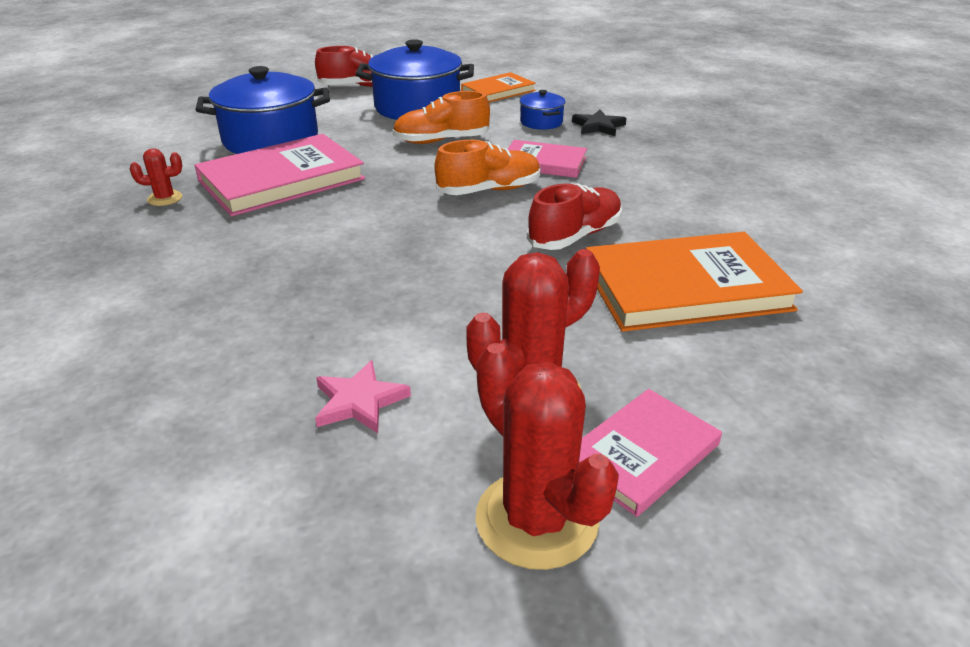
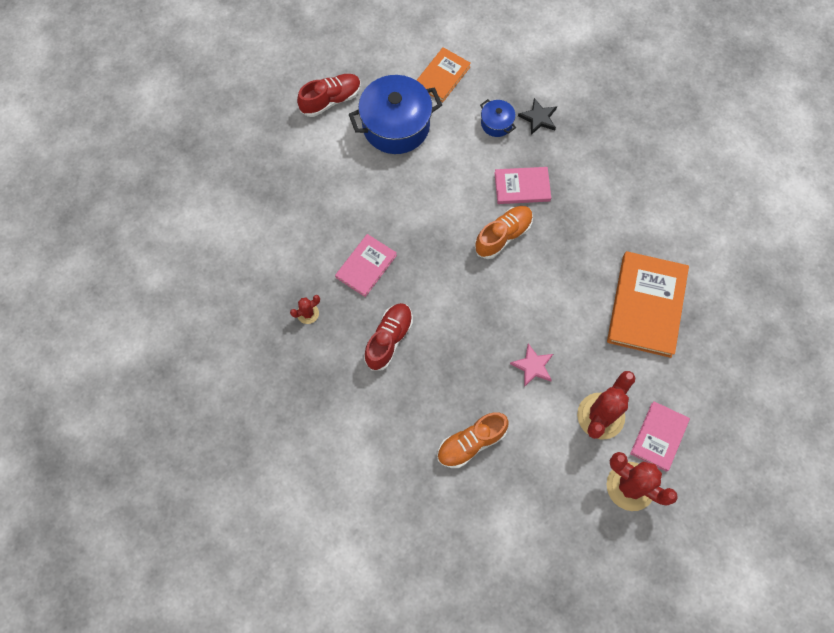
camera: 20 degrees left, 35 degrees up
(271, 139) = (321, 213): blue pot -> none
(282, 180) = (366, 266): pink book -> pink book, size x0.58
(359, 401) = (529, 448): pink star -> pink star (533, 366)
(441, 141) = (440, 176): orange shoe -> orange shoe (471, 443)
(575, 236) = (573, 273): red shoe -> red shoe (389, 339)
(685, 287) = (646, 305): orange book -> orange book turned 45 degrees counterclockwise

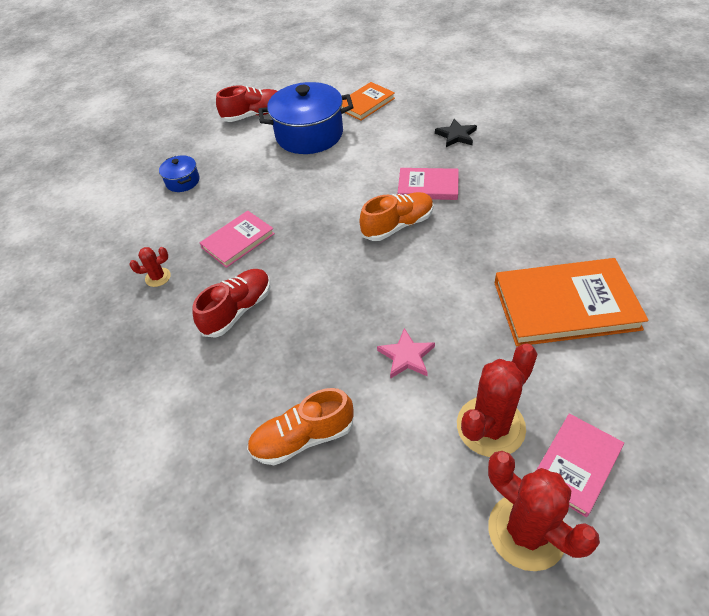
camera: 15 degrees right, 20 degrees down
(496, 123) = (411, 137): blue pot -> blue pot (182, 181)
(646, 305) = (565, 305): orange book -> orange book turned 60 degrees clockwise

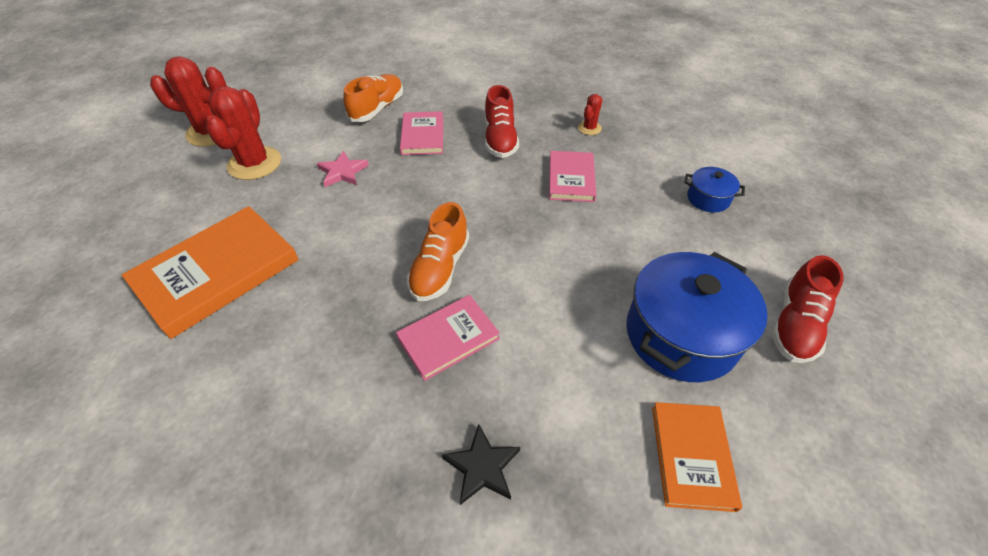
camera: 135 degrees right, 0 degrees up
(576, 465) = (185, 170): pink book -> pink book (422, 136)

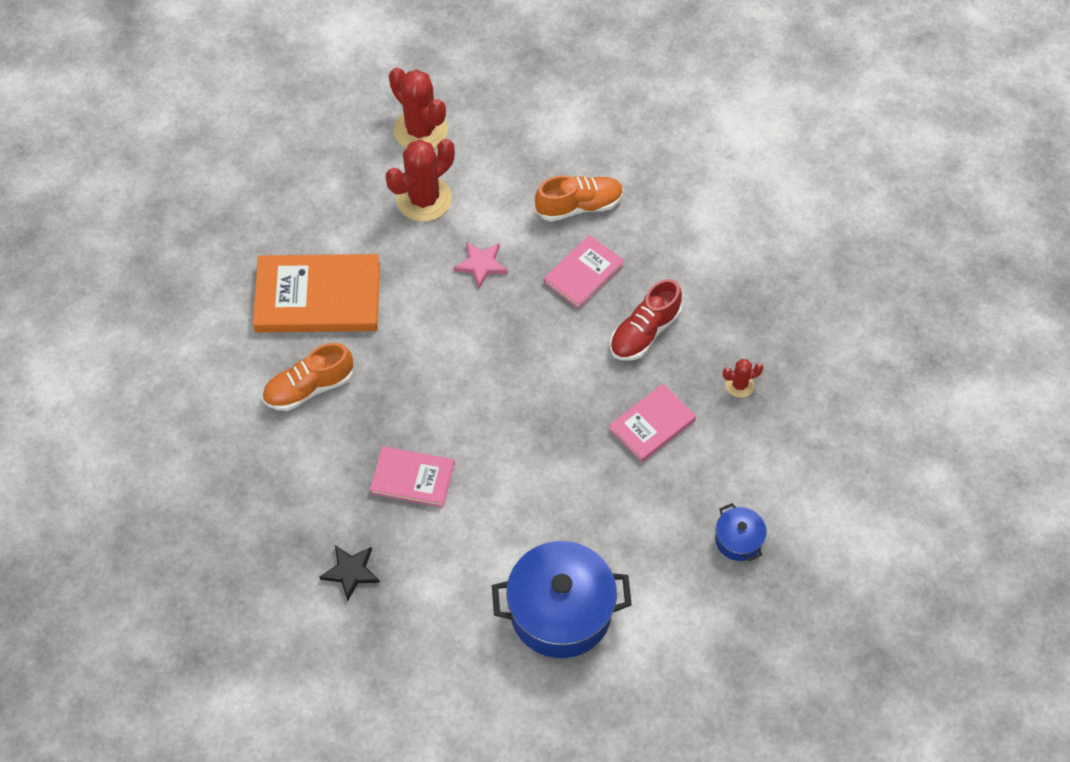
camera: 45 degrees right, 10 degrees up
(440, 268) = (462, 420): orange shoe -> orange shoe (309, 388)
(692, 456) = (468, 675): orange book -> none
(795, 324) = (647, 678): red shoe -> none

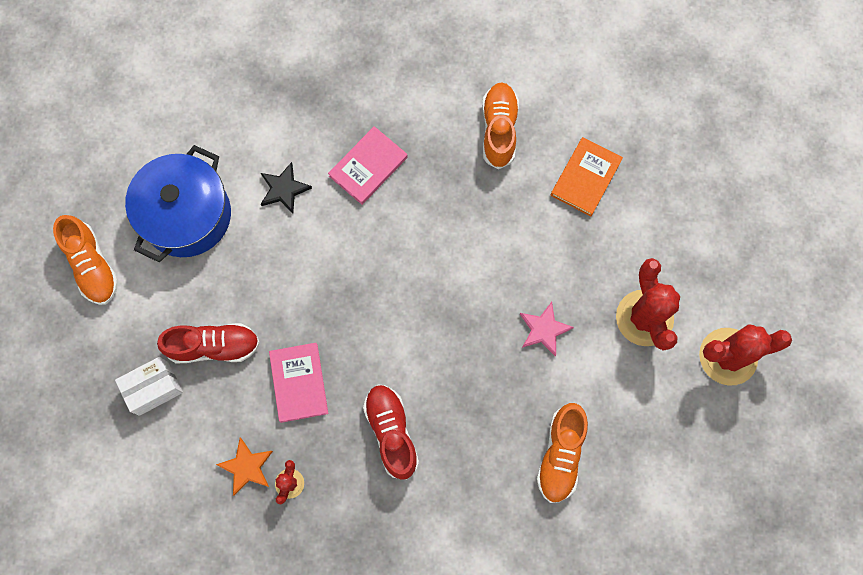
camera: 120 degrees right, 15 degrees up
(318, 297) = (585, 178): orange book -> orange book, size x0.58
(351, 572) = (317, 84): black star -> black star (284, 189)
(583, 274) = (483, 415): pink book -> none
(665, 668) = (92, 266): none -> orange shoe
(667, 512) = (214, 346): none -> red shoe
(738, 540) = (154, 388): blue pot -> white box
(750, 425) = (247, 467): none -> orange star

